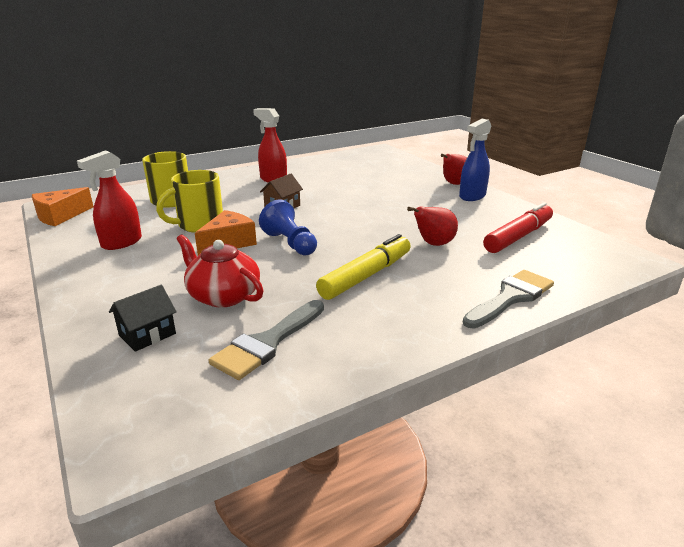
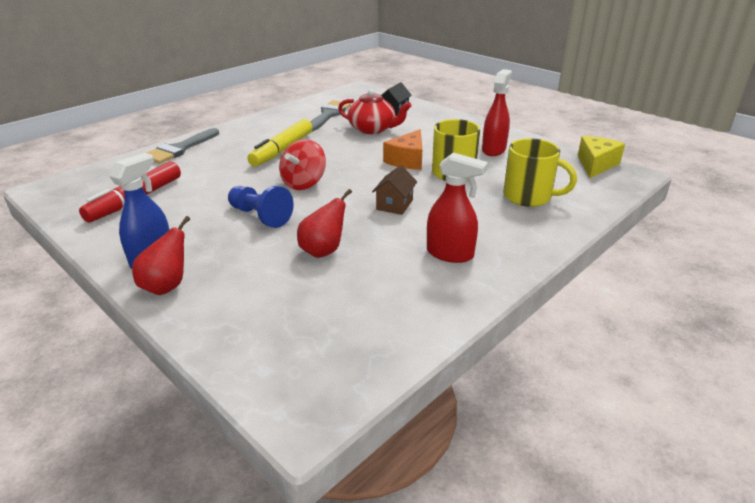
camera: 165 degrees right, 5 degrees up
(60, 216) = (596, 164): orange cheese -> yellow cheese
(290, 243) = (355, 166): blue pawn -> blue pawn (260, 216)
(352, 232) = (304, 183): none -> red spinning top
(433, 244) = (225, 181): red pear -> red pear (323, 251)

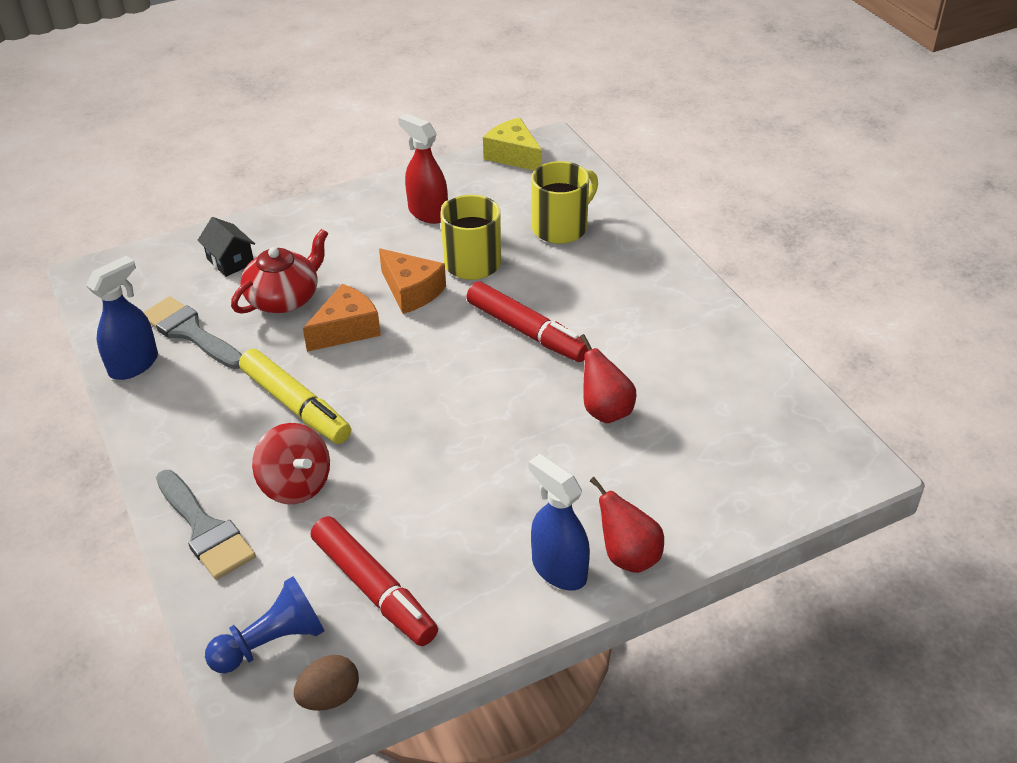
camera: 70 degrees left, 10 degrees up
(55, 203) = (329, 697): none -> brown egg
(260, 216) = (496, 455): blue pawn -> blue pawn (272, 642)
(296, 110) = (134, 364): none -> blue spray bottle
(304, 183) = (423, 400): red spinning top -> red spinning top (295, 485)
(356, 149) = (346, 329): none -> orange cheese
(394, 205) = (526, 331): brown house -> red marker
(450, 254) = (650, 318): red spray bottle -> none

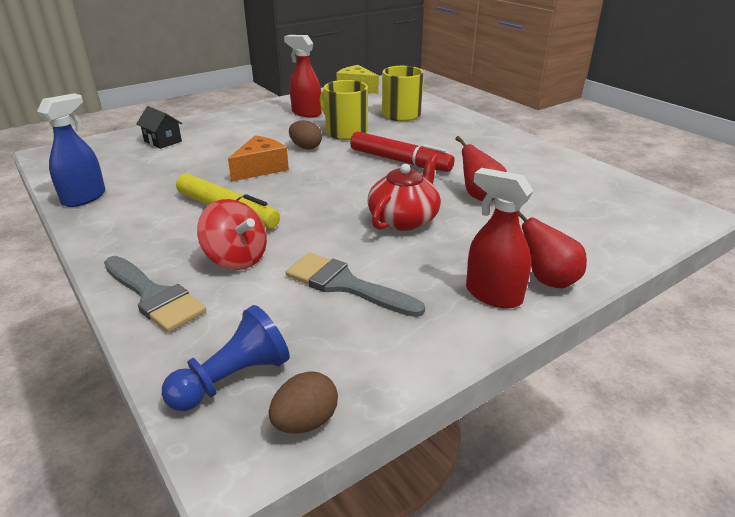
camera: 10 degrees left, 10 degrees down
(189, 332) = (132, 177): grey brush -> grey brush (345, 285)
(284, 298) = (208, 156): red teapot -> red teapot (404, 219)
(374, 589) = (327, 325): red marker -> none
(411, 291) = (306, 147): orange cheese -> brown egg
(559, 569) = (493, 294): blue spray bottle -> red spray bottle

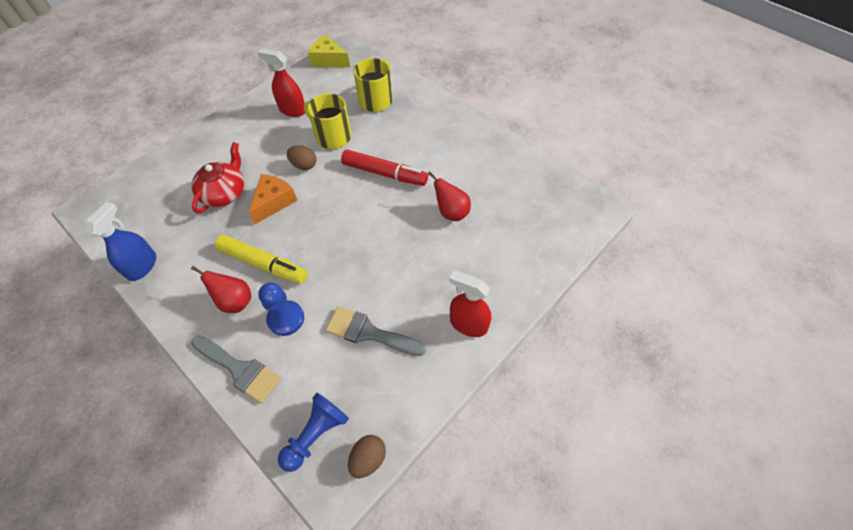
camera: 10 degrees left, 25 degrees up
(163, 141) = (178, 175): black house -> none
(236, 259) = (286, 319): red spinning top -> blue pawn
(404, 219) = (398, 251): red teapot -> red teapot (224, 193)
(548, 280) = (503, 302): red pear -> red pear (235, 301)

